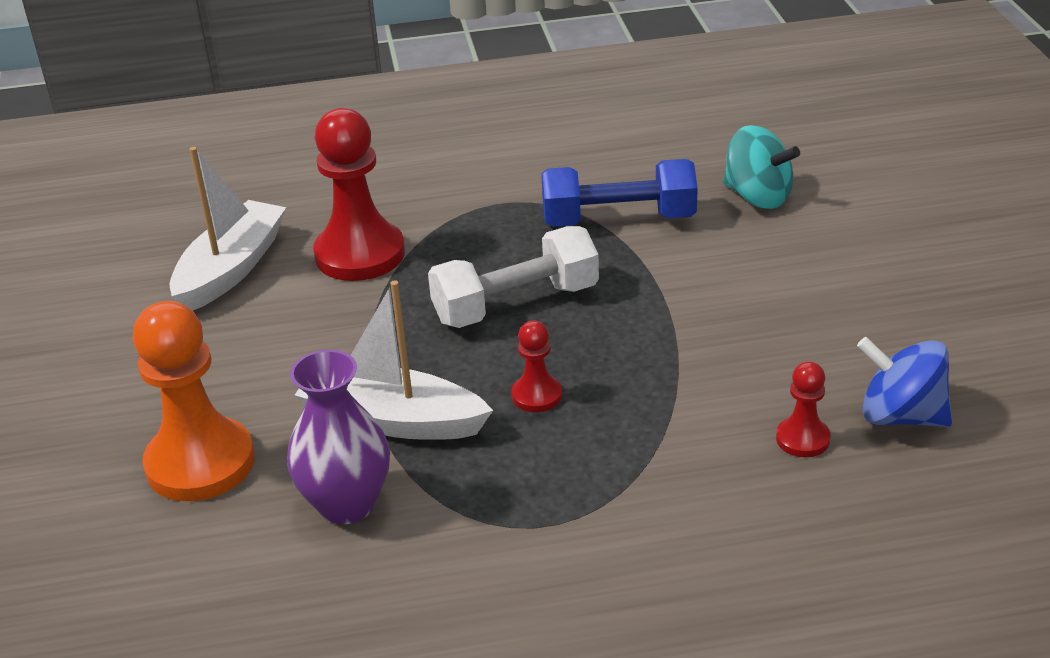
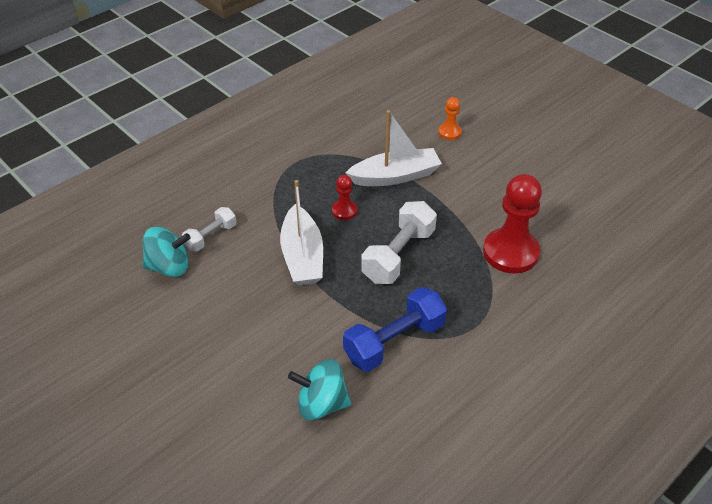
camera: 145 degrees right, 10 degrees up
(200, 463) = (449, 132): orange pawn -> orange pawn, size x0.49
(231, 269) = (561, 216): white boat -> white boat (302, 256)
(347, 504) = (377, 140): purple vase -> none
(802, 439) = (211, 237): red pawn -> white dumbbell
(901, 416) = (169, 267): blue spinning top -> turquoise spinning top

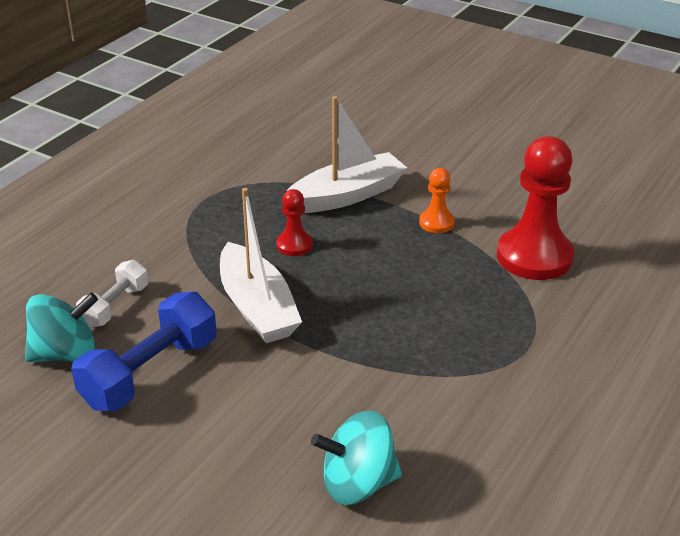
camera: 15 degrees left, 10 degrees down
(394, 341) = (427, 386): blue dumbbell -> blue dumbbell (150, 373)
(398, 255) = (389, 284): white dumbbell -> none
(449, 132) = (397, 138): orange pawn -> orange pawn (436, 223)

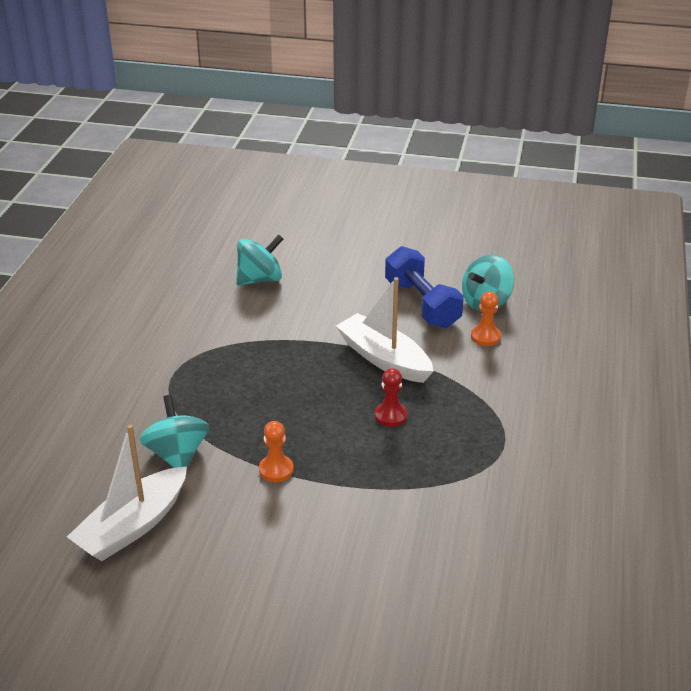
camera: 160 degrees right, 0 degrees up
(115, 306) = (485, 337): white dumbbell -> orange pawn
(150, 373) = (422, 304): blue dumbbell -> blue dumbbell turned 45 degrees counterclockwise
(347, 195) = (375, 481): white boat -> white boat (133, 526)
(534, 256) = (177, 454): red pawn -> turquoise spinning top

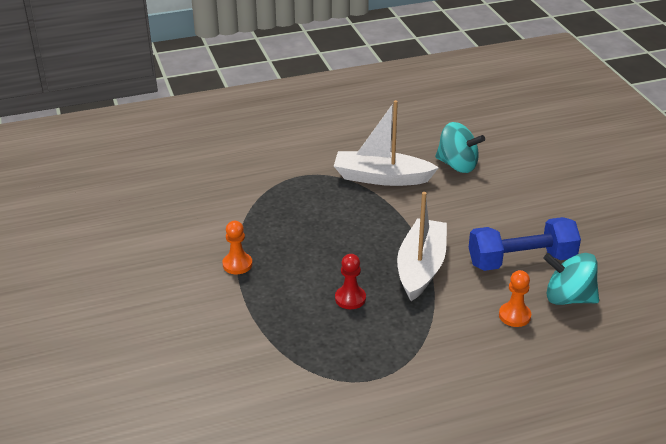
camera: 60 degrees right, 0 degrees up
(133, 526) = (134, 225): white boat -> white boat (381, 178)
(177, 454) = (218, 213): turquoise spinning top -> none
(422, 304) = (521, 260): blue dumbbell -> blue dumbbell turned 45 degrees clockwise

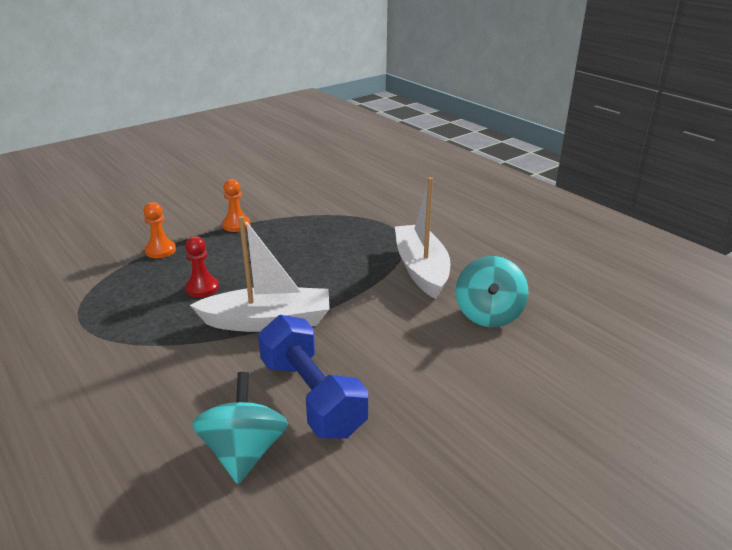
camera: 70 degrees right, 5 degrees down
(514, 316) = (196, 406): orange pawn -> orange pawn (160, 250)

